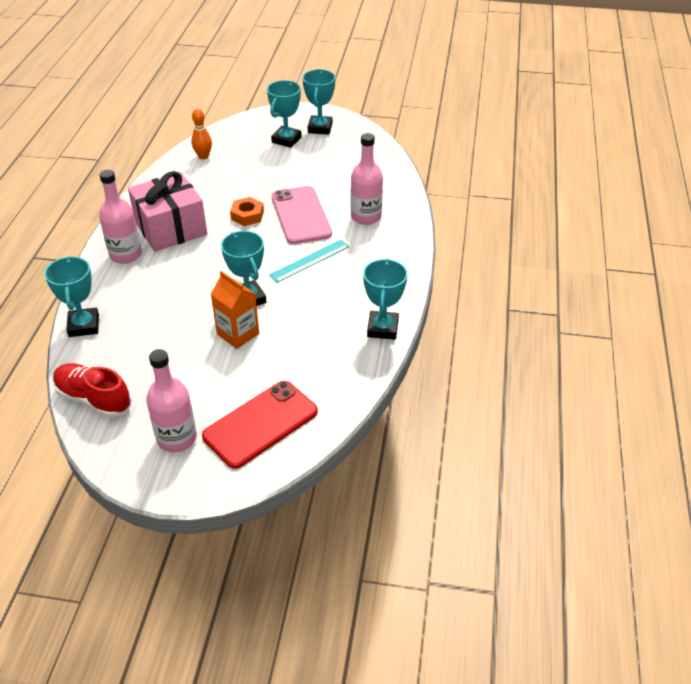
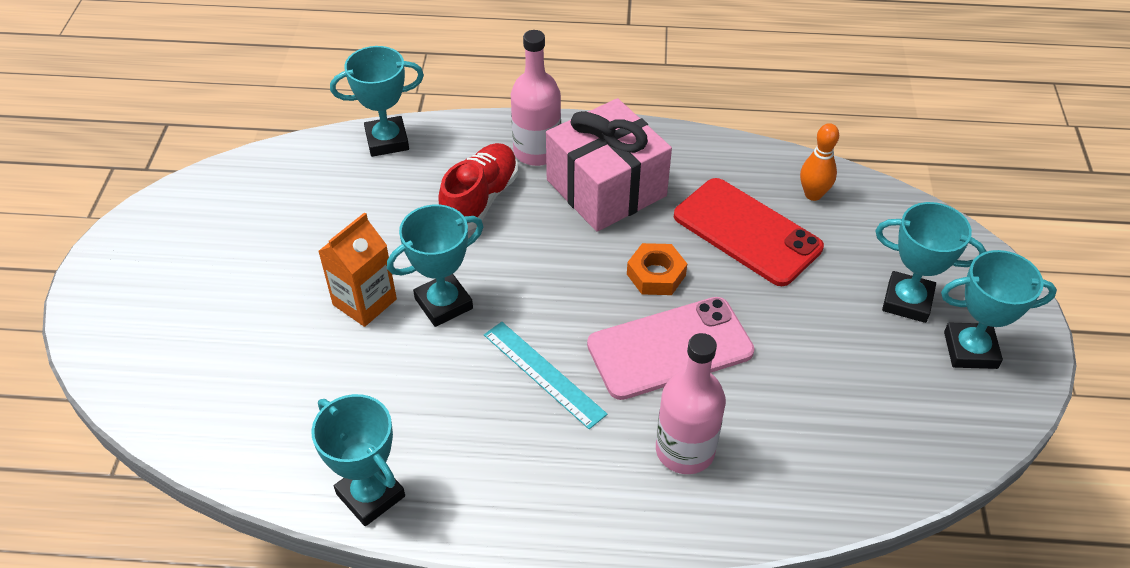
camera: 85 degrees right, 5 degrees up
(93, 399) = (252, 177): red shoe -> red shoe (480, 199)
(177, 438) = (172, 267): pink bottle -> none
(260, 424) = (181, 351): red phone -> red phone (747, 232)
(382, 328) = (370, 495): turquoise trophy -> turquoise trophy turned 45 degrees clockwise

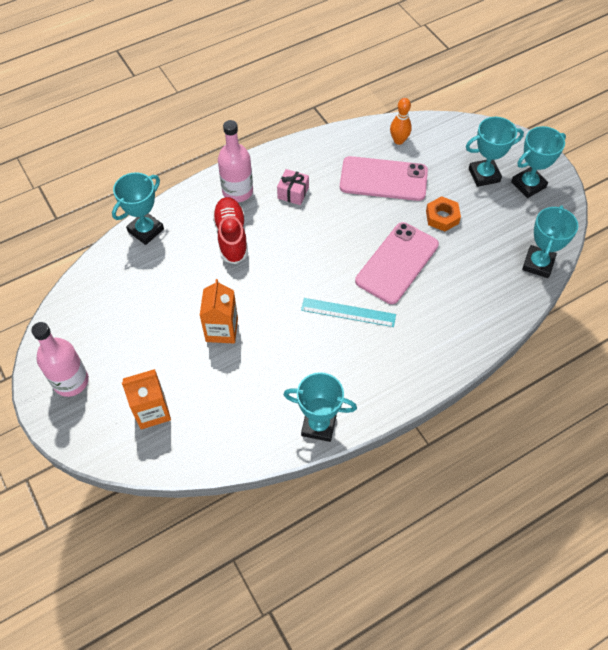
camera: 35 degrees left, 10 degrees up
(195, 348) = (152, 411): none -> orange carton
(443, 303) = (265, 306): turquoise trophy -> turquoise trophy (538, 264)
(606, 188) = (293, 193): pink gift -> pink gift, size x0.44
(656, 275) = (358, 228): orange nut -> orange nut (442, 217)
(685, 450) = (445, 310): pink bottle -> pink bottle (71, 381)
(747, 232) = (383, 179): red phone -> pink phone

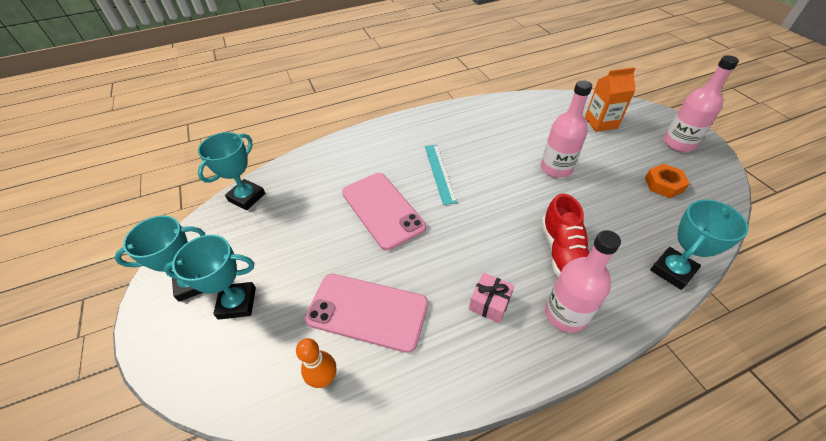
camera: 170 degrees left, 10 degrees down
(222, 330) = (556, 168): orange carton -> pink bottle
(319, 425) = (472, 109): turquoise trophy -> none
(348, 312) = (439, 173): turquoise ruler -> turquoise ruler turned 60 degrees clockwise
(397, 263) = (382, 209): pink phone -> pink phone turned 75 degrees counterclockwise
(442, 217) = (316, 253): orange nut -> orange nut (664, 184)

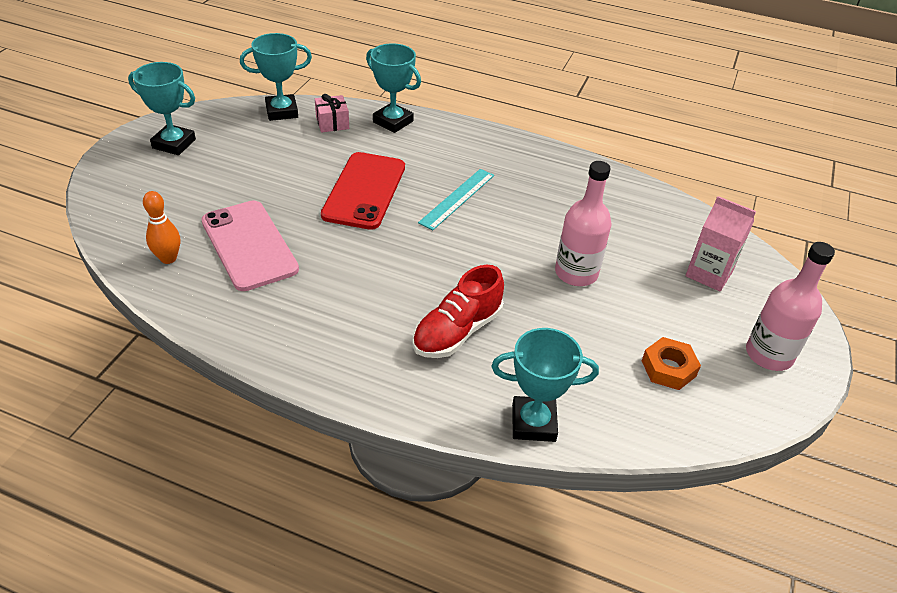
camera: 40 degrees right, 5 degrees down
(237, 303) = (181, 175): turquoise trophy -> turquoise trophy (393, 121)
(382, 209) = (364, 191): pink phone -> red phone
(489, 303) = (338, 311): pink gift -> pink gift (332, 123)
(565, 314) = (383, 366): pink bottle -> none
(601, 123) = (709, 274): orange carton -> pink carton

